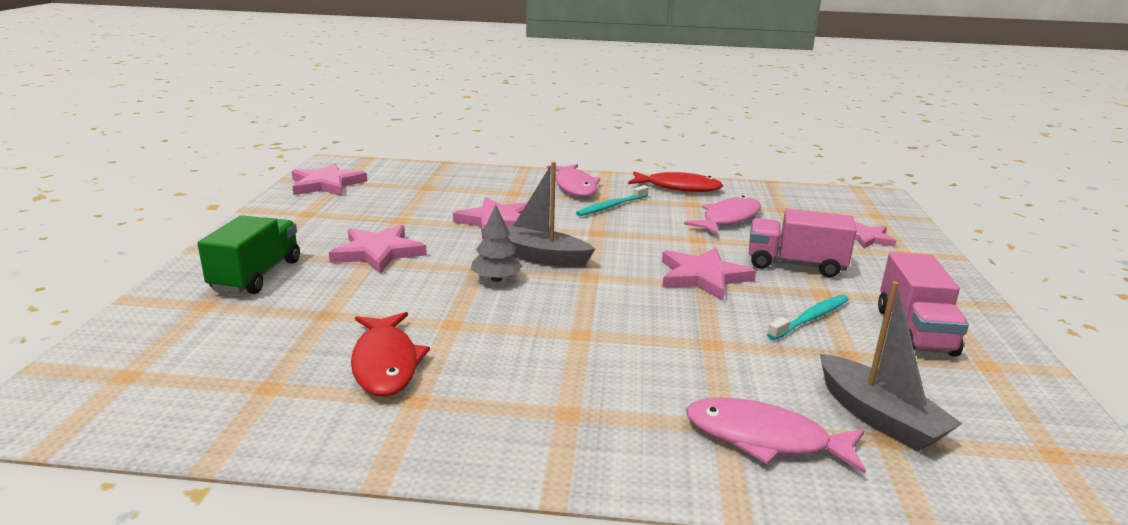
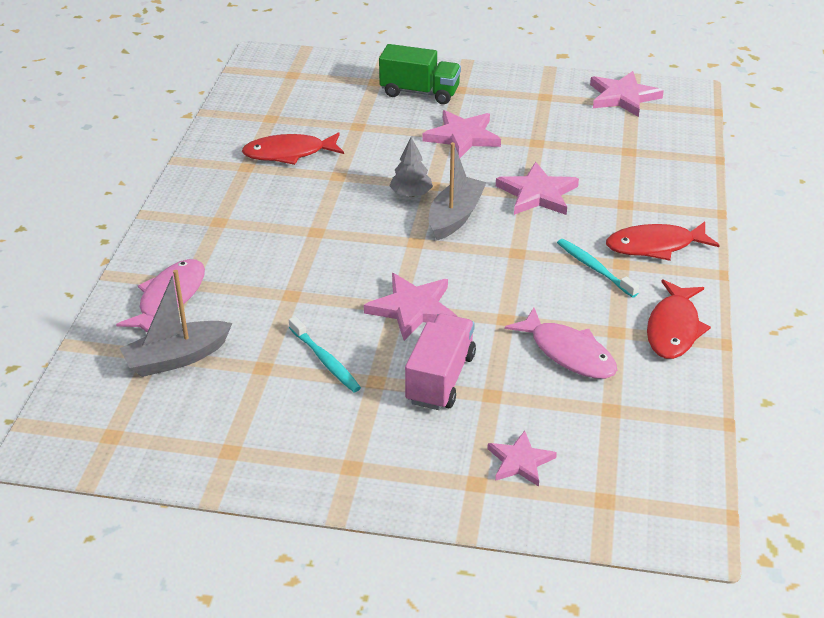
camera: 95 degrees right, 15 degrees up
(575, 187) = (655, 246): pink fish -> red fish
(914, 331) = (293, 423): pink truck -> none

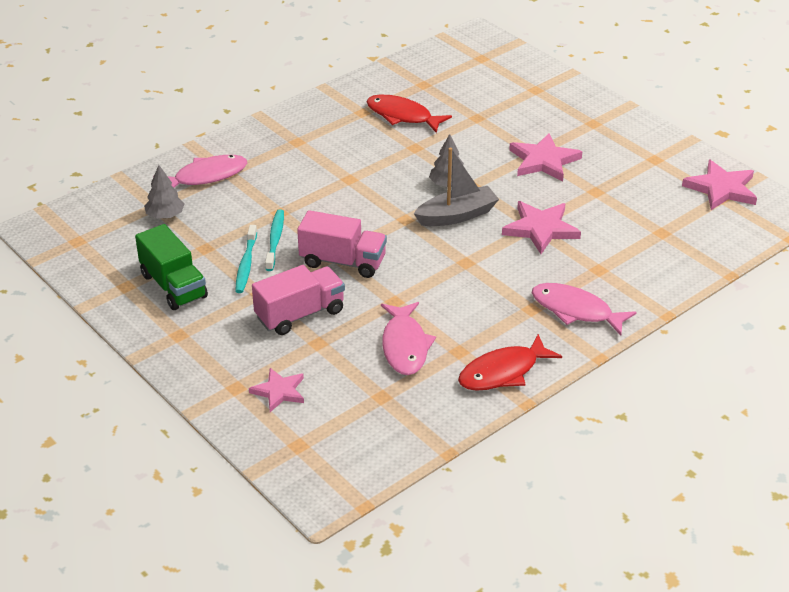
camera: 40 degrees right, 0 degrees up
(177, 358) = (165, 215): grey boat -> grey tree
(412, 309) = (343, 262): pink star -> pink truck
(419, 92) = (558, 112): green truck -> green truck (173, 286)
(594, 268) = (506, 302): turquoise toothbrush -> turquoise toothbrush (275, 240)
(655, 246) = (576, 310): red fish -> pink fish

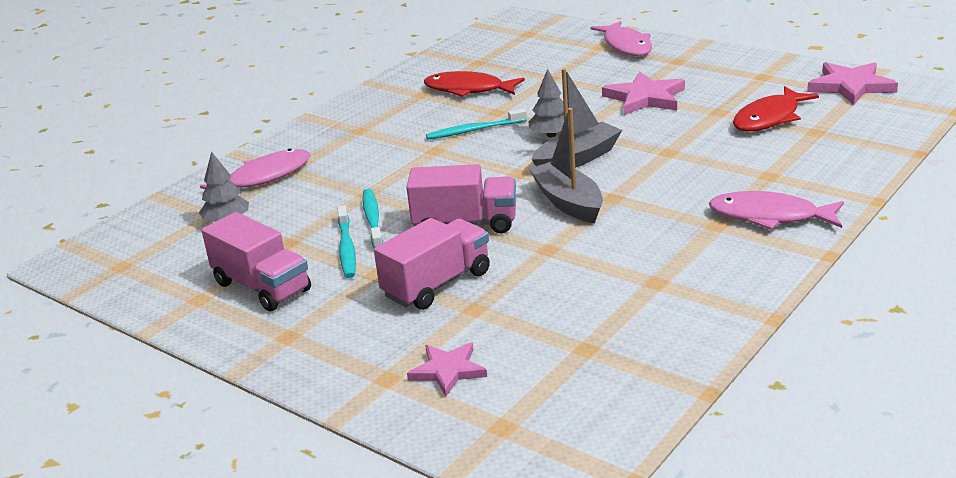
camera: 10 degrees left, 10 degrees down
(173, 286) = (262, 287): green truck -> pink truck
(389, 164) = (474, 130): none -> turquoise toothbrush
(405, 346) = (586, 290): pink fish -> pink fish (626, 46)
(429, 259) = (568, 202): none -> grey boat
(503, 372) = (723, 292): red fish -> red fish (769, 118)
(541, 229) = (679, 153): pink star -> none

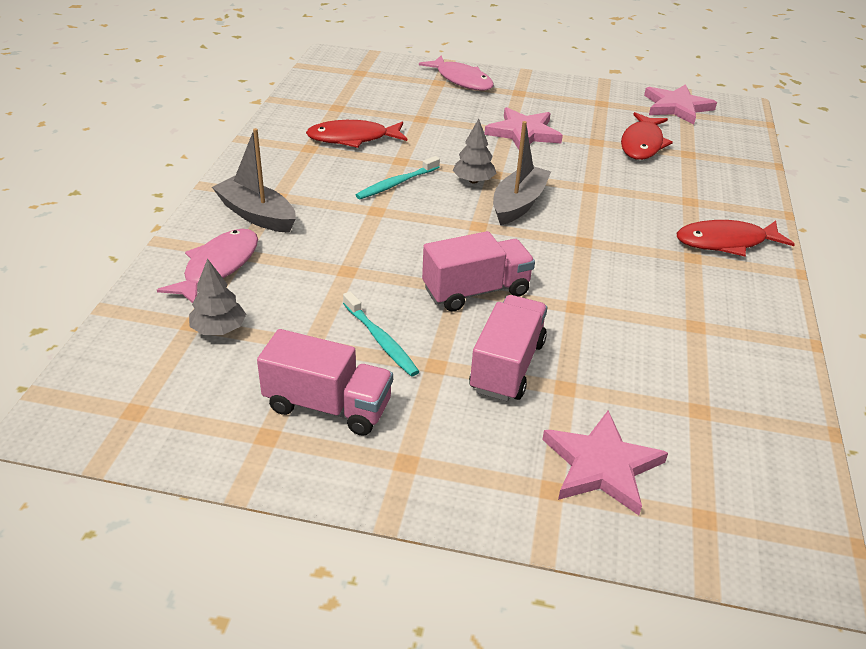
camera: 30 degrees left, 10 degrees up
(372, 219) = (379, 301): turquoise toothbrush -> none
(448, 371) = (601, 466): pink star -> pink star, size x1.55
(568, 202) = (550, 252): grey boat -> grey boat (257, 215)
(770, 216) = (726, 242): pink fish -> red fish

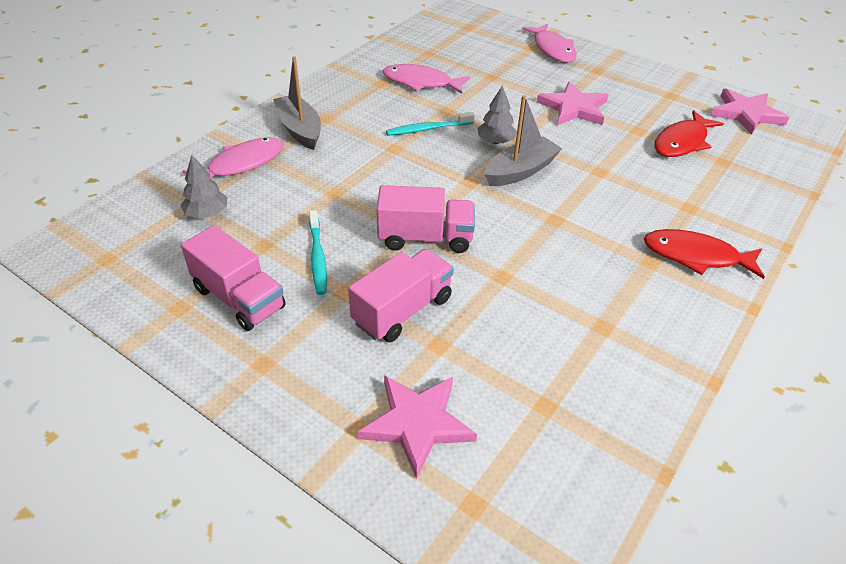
camera: 25 degrees right, 5 degrees up
(353, 138) = (421, 82): red fish -> pink fish

